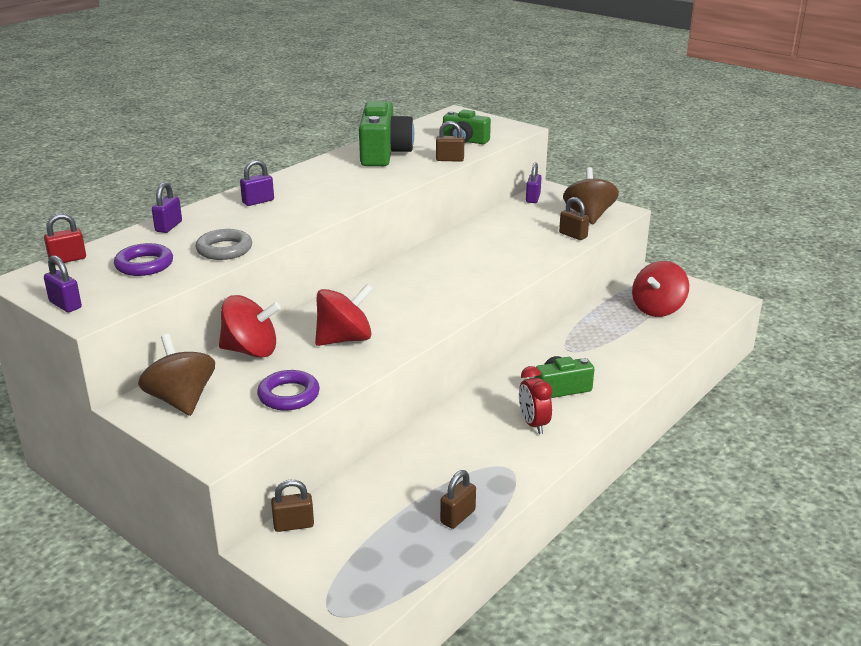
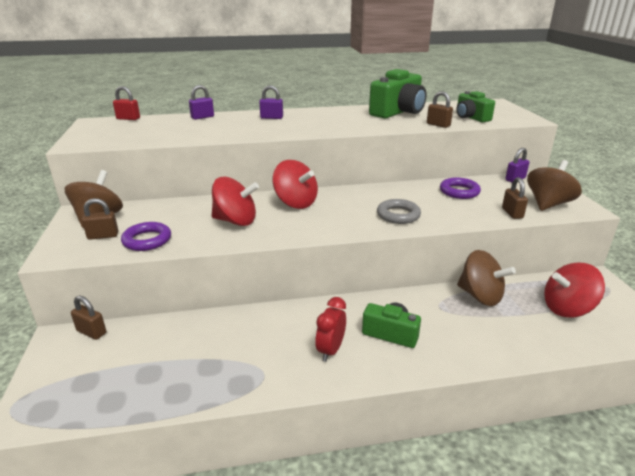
camera: 40 degrees right, 0 degrees up
(65, 305) = (78, 137): purple padlock -> none
(144, 265) = (151, 130): purple ring -> purple ring (459, 192)
(224, 249) = (202, 135): grey ring -> grey ring (398, 215)
(251, 351) = (178, 206): red spinning top -> red spinning top (295, 203)
(458, 517) = (177, 390): brown padlock -> brown padlock (103, 236)
(588, 327) = (480, 296): none -> brown spinning top

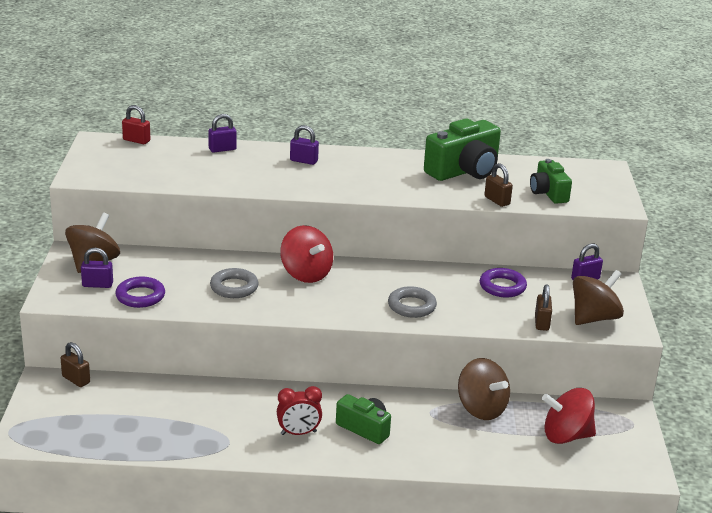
camera: 10 degrees right, 0 degrees up
(103, 236) = (97, 285): brown padlock -> purple padlock
(235, 221) = (234, 287): red spinning top -> grey ring
(330, 350) = (298, 433): red clock -> red clock turned 135 degrees counterclockwise

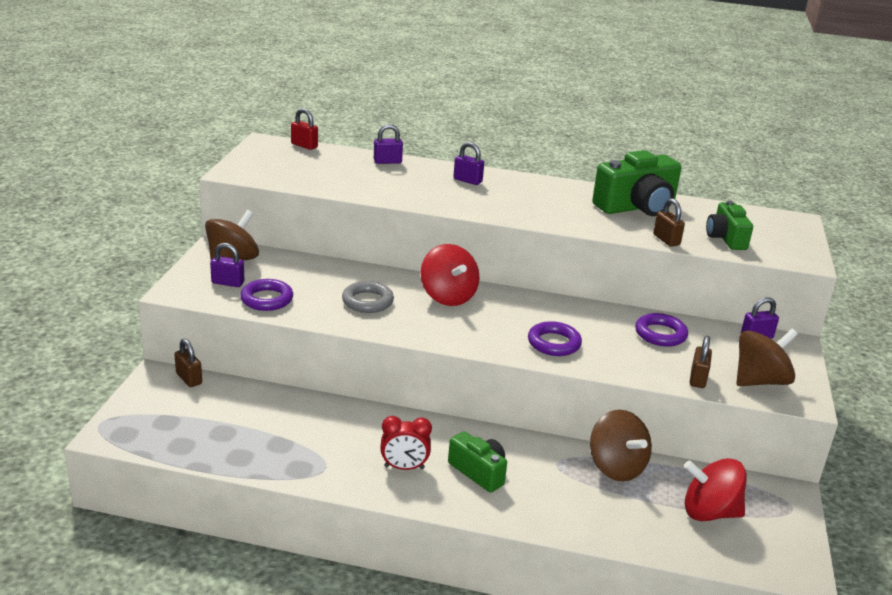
camera: 10 degrees right, 0 degrees up
(412, 306) = (554, 343): grey ring -> purple ring

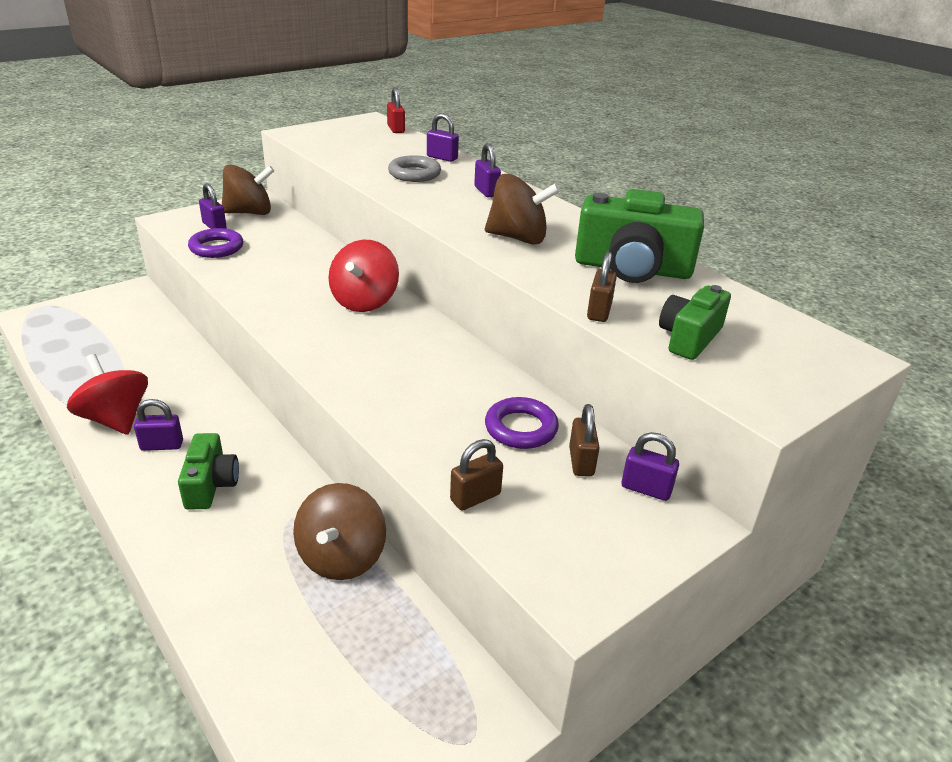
camera: 40 degrees right, 5 degrees up
(189, 379) = (146, 301): brown padlock -> brown padlock (581, 462)
(367, 301) = (288, 279): grey ring -> grey ring (414, 174)
(404, 467) = (162, 445): red clock -> purple padlock
(554, 343) = (383, 384): purple ring -> none
(709, 512) = (357, 672): red spinning top -> red spinning top (116, 419)
(760, 381) = (554, 541): brown spinning top -> brown spinning top (518, 238)

